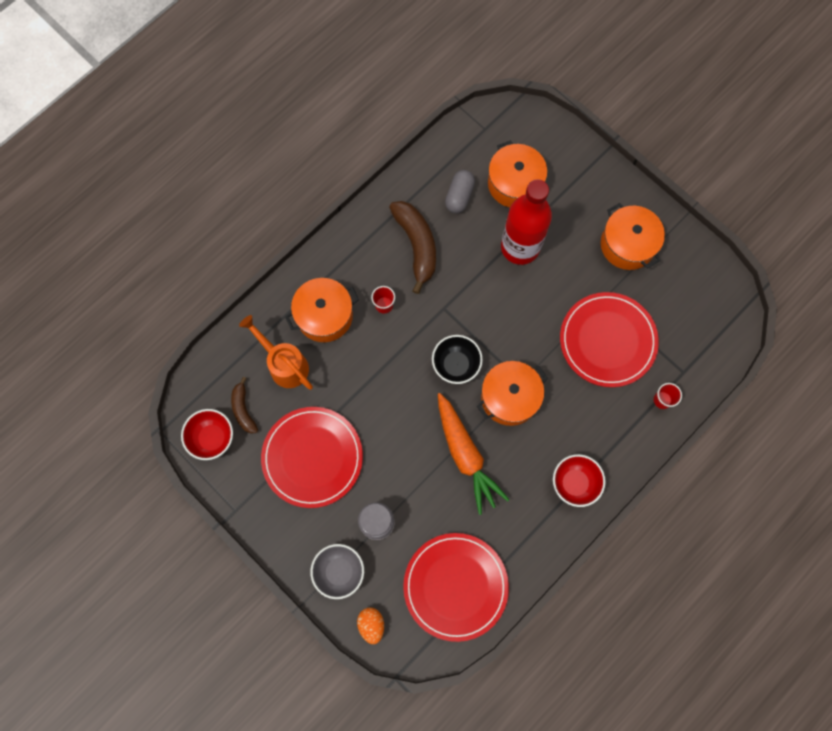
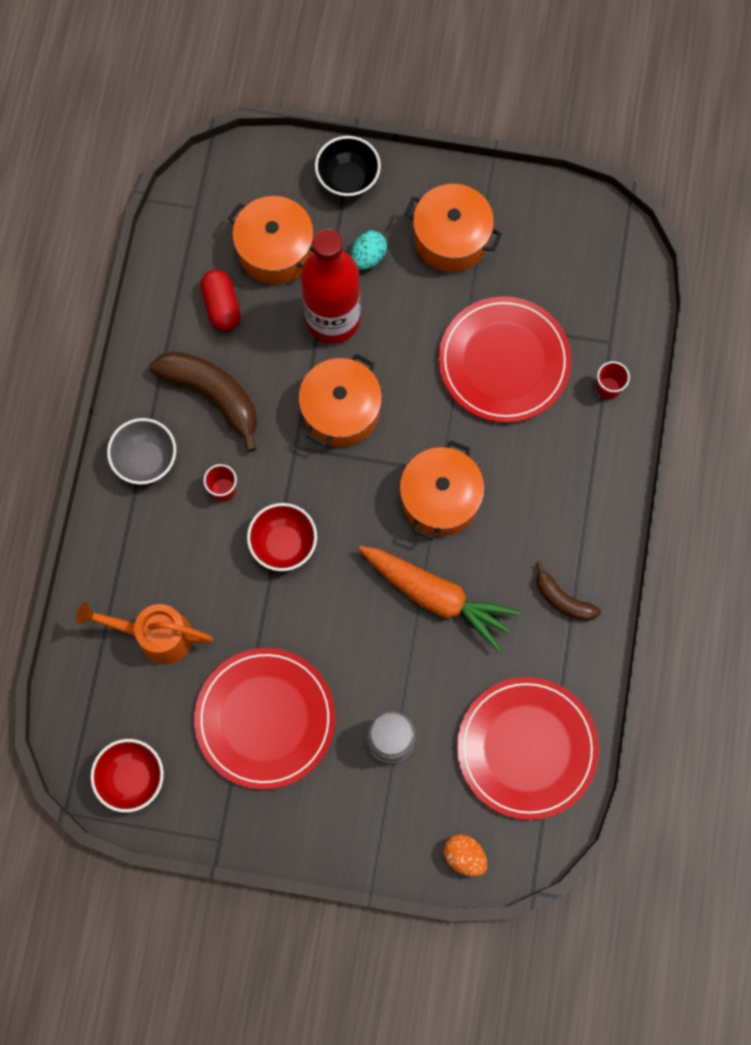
camera: 35 degrees left, 0 degrees up
(243, 409) = (145, 720): brown banana -> brown banana (562, 599)
(324, 316) = (162, 548): orange pot -> orange pot (341, 410)
(339, 571) = (387, 824): grey bowl -> grey bowl (146, 460)
(456, 365) = (354, 502): black bowl -> black bowl (348, 180)
(459, 196) = (221, 306): grey capsule -> red capsule
(568, 223) = (368, 257): none -> turquoise egg
(574, 483) = (576, 545): red bowl -> red bowl (284, 544)

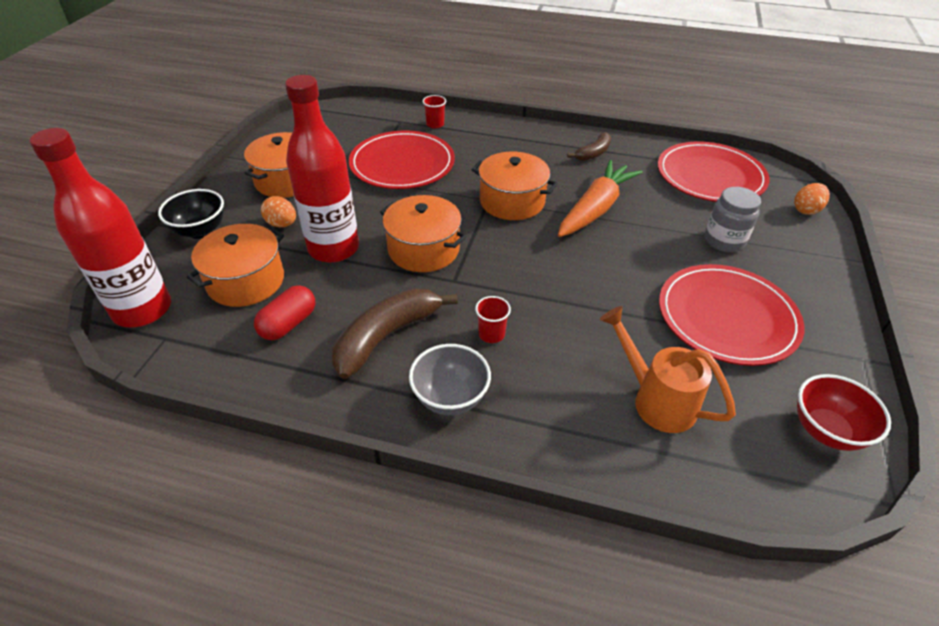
camera: 85 degrees left, 30 degrees down
(156, 635) = (656, 400): orange watering can -> orange watering can turned 120 degrees clockwise
(221, 306) = (288, 324): red capsule -> red capsule turned 45 degrees counterclockwise
(229, 174) = (143, 310): none -> red bottle
(284, 544) = (551, 294): red bowl -> none
(368, 257) = (282, 224): turquoise egg -> orange egg

